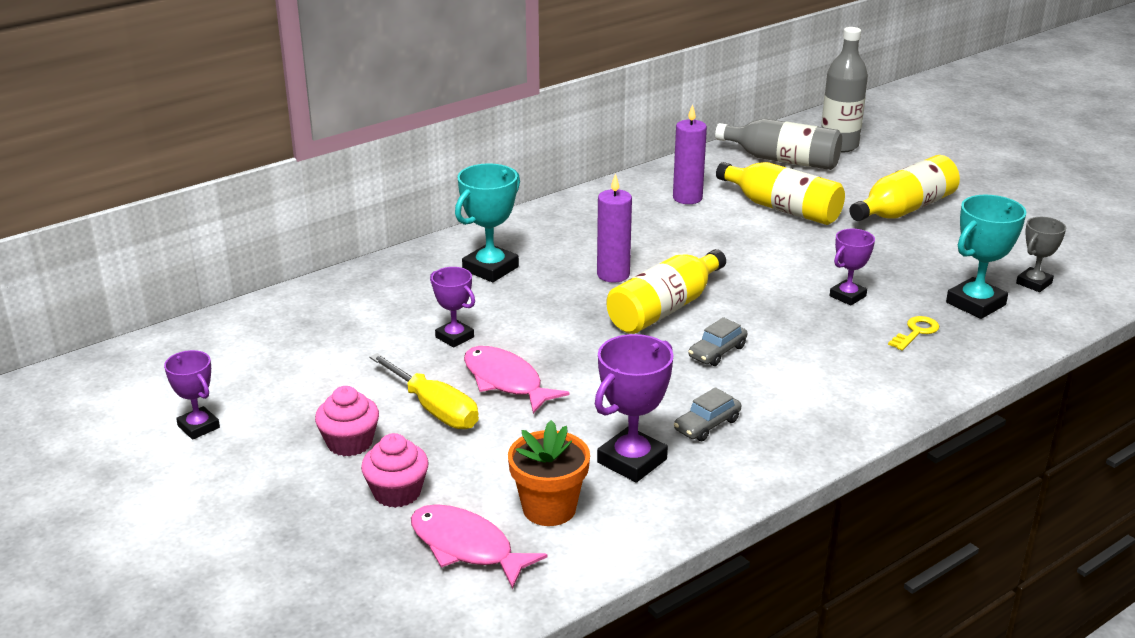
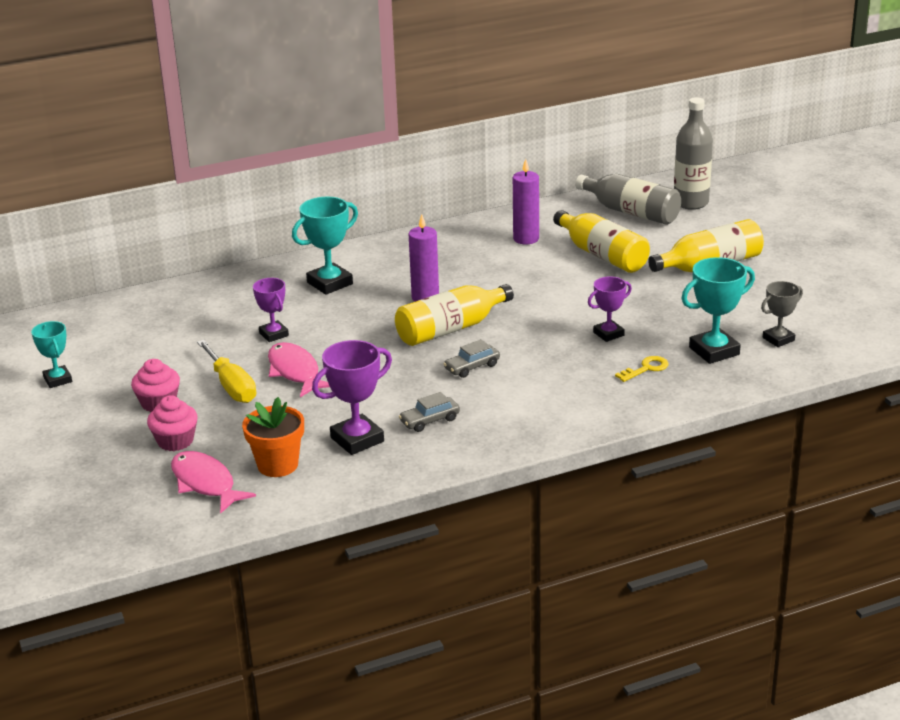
camera: 15 degrees right, 0 degrees up
(198, 427) = (58, 380): purple trophy -> turquoise trophy

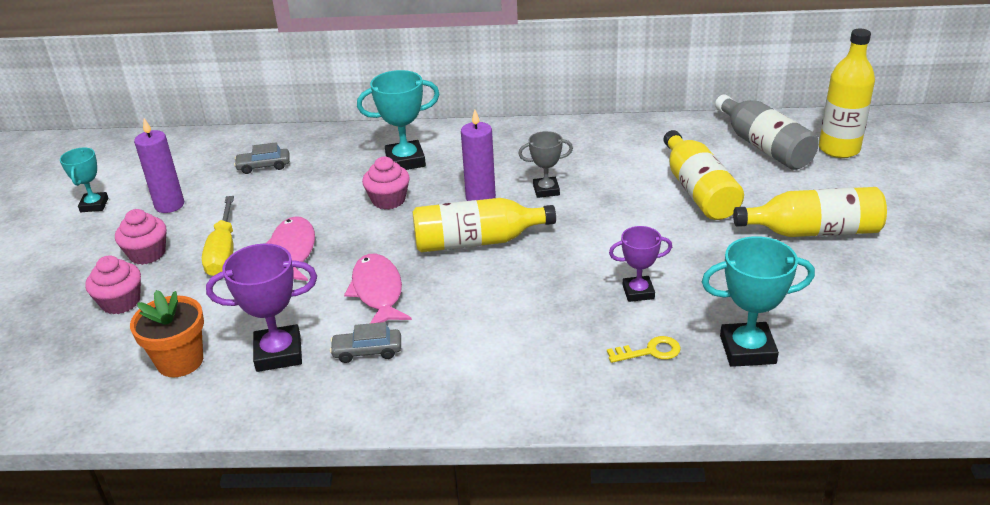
camera: 25 degrees right, 5 degrees up
(205, 483) = (99, 362): pink fish -> pink fish (378, 291)
(273, 334) = (309, 204): purple trophy -> none
(344, 316) = (388, 200): none -> pink cupcake
(472, 367) = (462, 294): grey car -> grey car (264, 166)
(526, 239) = (631, 154): purple candle -> purple candle (169, 205)
(691, 203) = (839, 149): grey bottle -> yellow bottle
(778, 339) = (839, 355): grey trophy -> grey trophy (546, 190)

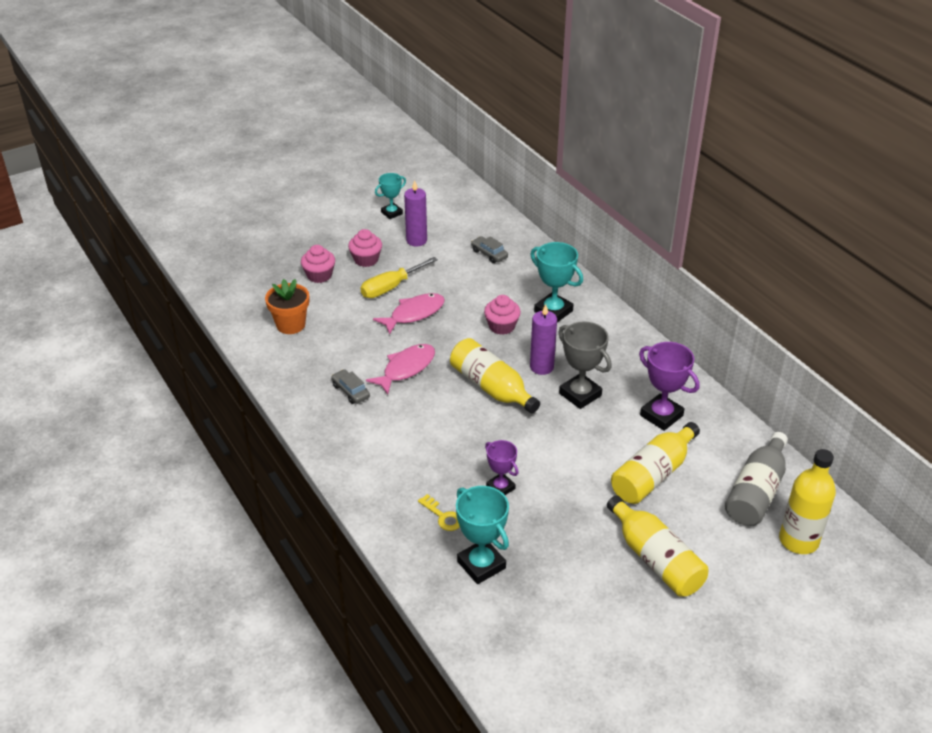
camera: 55 degrees right, 5 degrees up
(278, 353) = (323, 357): purple trophy -> purple trophy (661, 415)
(546, 190) = (580, 394): grey trophy -> grey trophy, size x1.59

